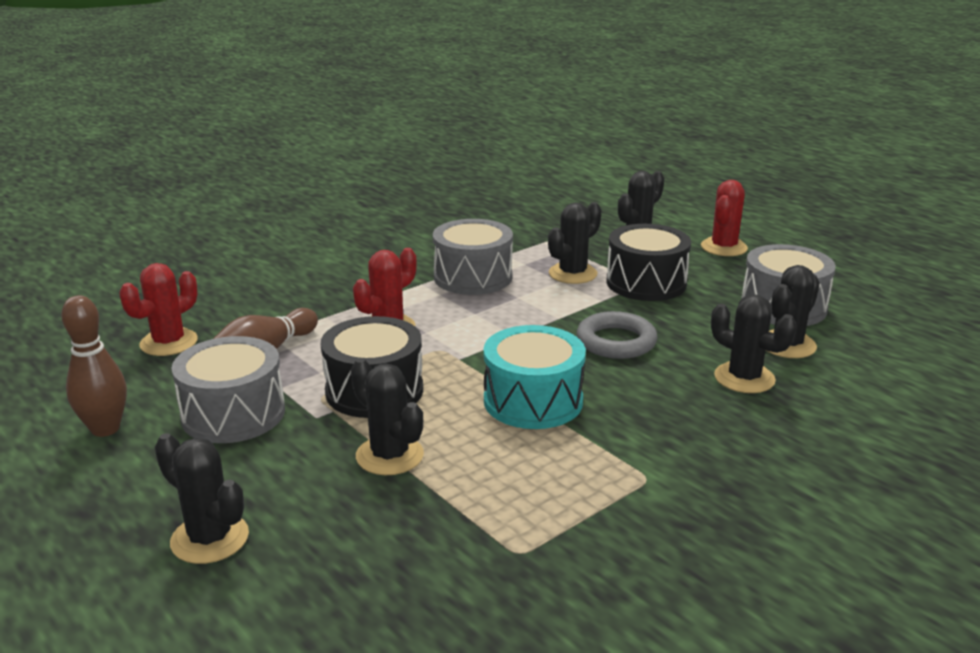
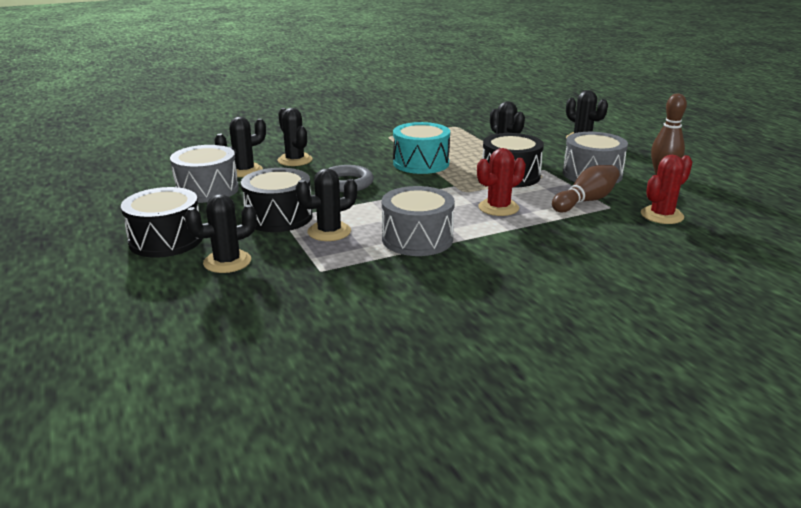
camera: 165 degrees left, 0 degrees up
(724, 247) = (166, 240): red cactus -> black drum

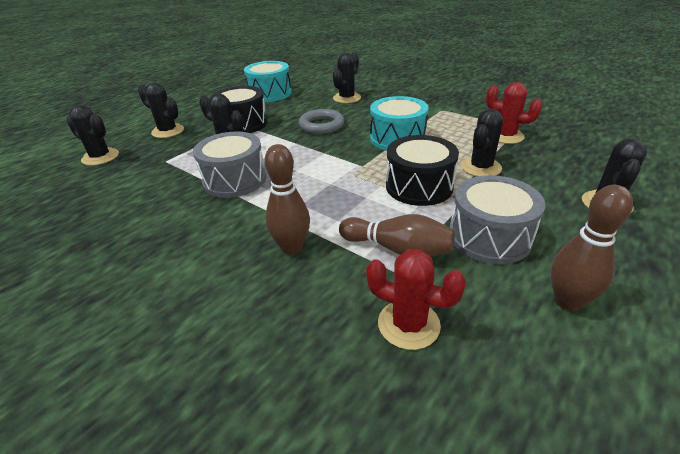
camera: 65 degrees right, 10 degrees up
(166, 240) = (190, 108): black drum -> none
(207, 190) = (270, 93): grey drum -> turquoise drum
(244, 171) = (311, 92): black cactus -> black cactus (100, 157)
(498, 208) = (329, 199): red cactus -> red cactus (505, 136)
(556, 233) = (292, 247): none -> brown bowling pin

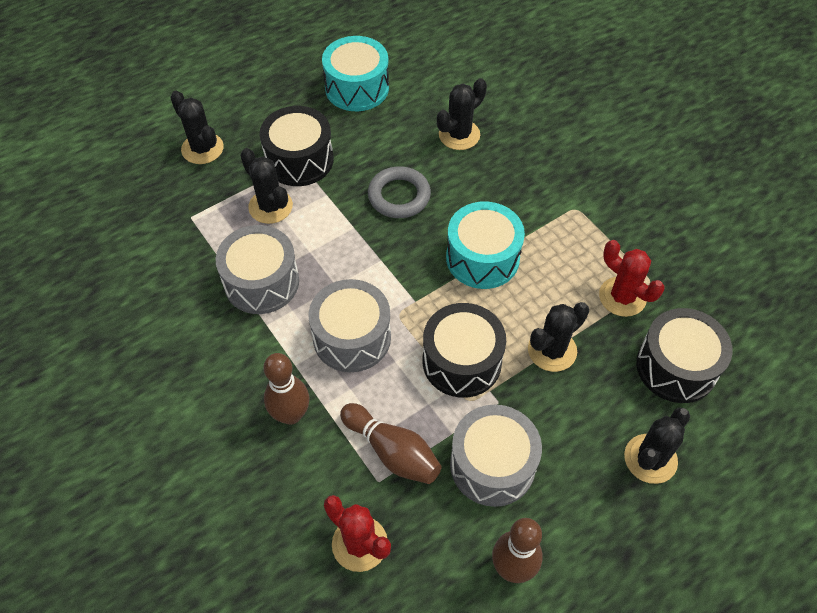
camera: 15 degrees right, 20 degrees up
(100, 157) = (117, 184): black cactus -> none
(323, 192) = (352, 337): none -> grey drum
(572, 157) = (676, 367): none -> black drum

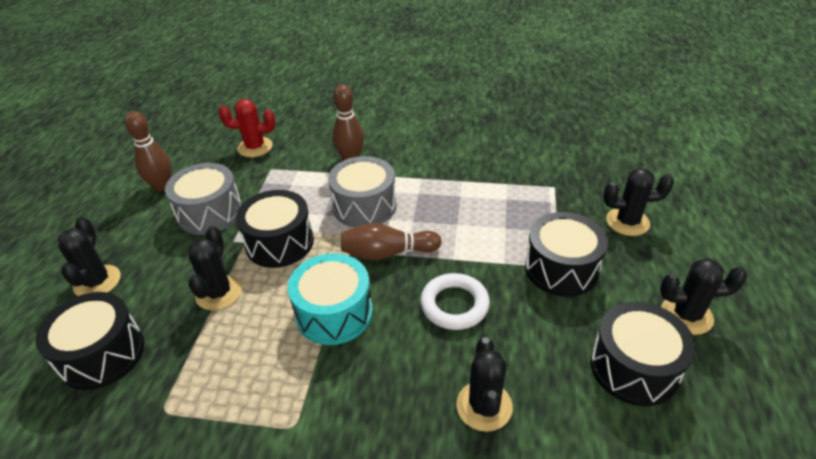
camera: 135 degrees right, 15 degrees down
(261, 282) = (457, 191): grey drum -> none
(270, 206) = (523, 227): black cactus -> black cactus (686, 315)
(357, 88) = (634, 367): turquoise drum -> black drum
(392, 451) = (276, 181): brown bowling pin -> brown bowling pin (387, 253)
(399, 196) = (454, 305): grey ring -> white ring
(622, 297) = (185, 375): red cactus -> none

